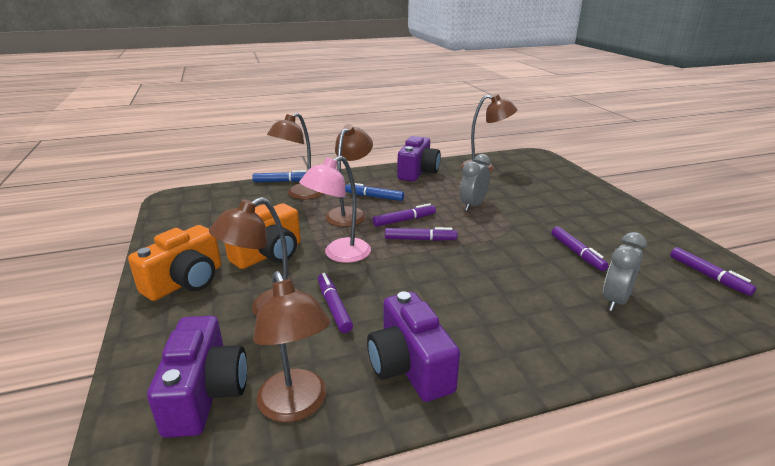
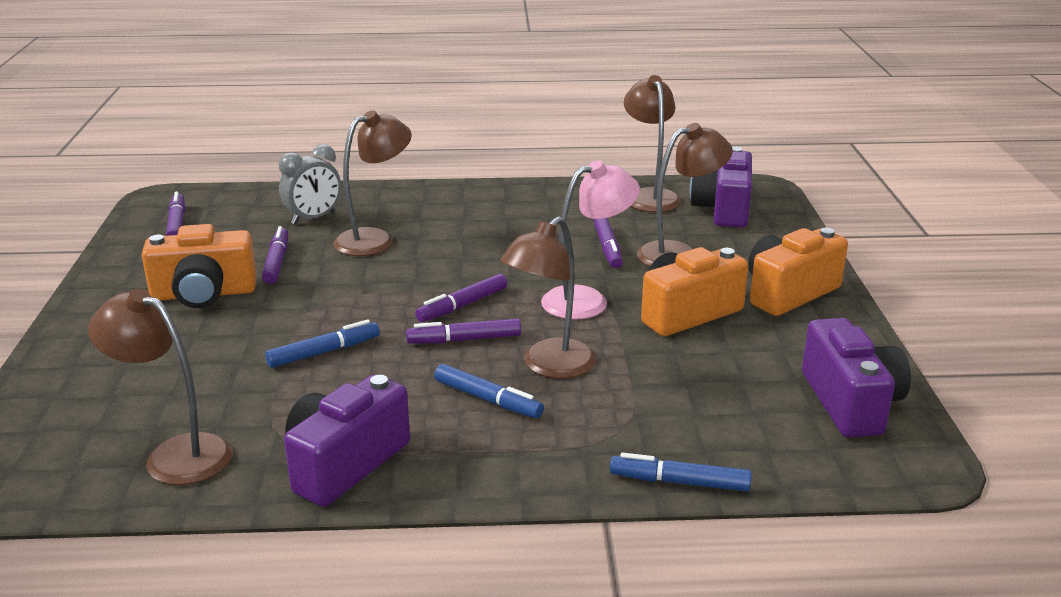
camera: 165 degrees left, 0 degrees up
(300, 195) = (637, 429): brown lamp -> brown lamp (375, 239)
(409, 366) = (552, 203): purple camera -> purple camera (850, 403)
(420, 239) = (462, 305): purple marker -> purple marker turned 60 degrees counterclockwise
(472, 205) = (324, 352): grey clock -> blue marker
(584, 225) = (203, 294): none -> orange camera

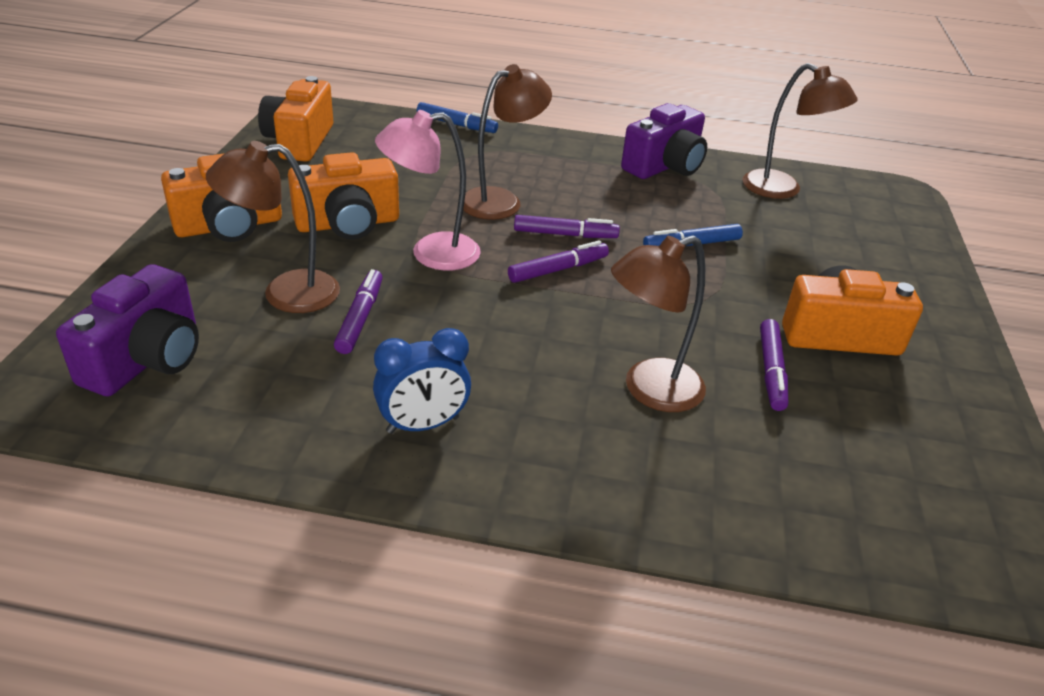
camera: 170 degrees left, 10 degrees up
(177, 224) = (954, 486): purple marker -> none
(313, 218) = (744, 457): grey clock -> none
(488, 399) = (559, 186): blue marker -> none
(523, 206) = (423, 425): none -> blue clock
(649, 196) = (219, 410): brown lamp -> none
(850, 403) = (300, 141): purple camera -> orange camera

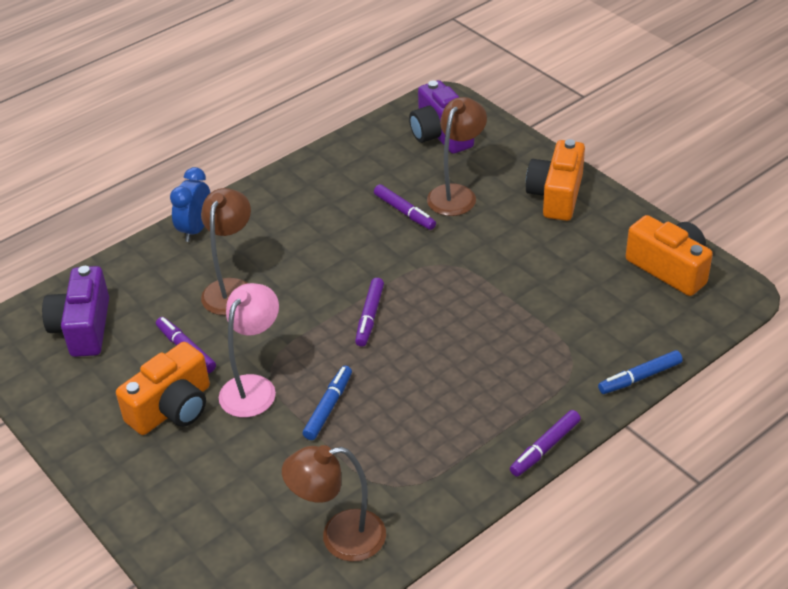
camera: 135 degrees right, 5 degrees up
(348, 224) = (515, 246): orange camera -> none
(423, 425) = (299, 199): blue clock -> blue clock (196, 229)
(431, 253) = (443, 268): pink lamp -> pink lamp (254, 387)
(501, 200) = (482, 336): brown lamp -> none
(565, 234) = (406, 345): purple marker -> purple marker (545, 448)
(664, 166) = (450, 479): purple camera -> purple camera (83, 328)

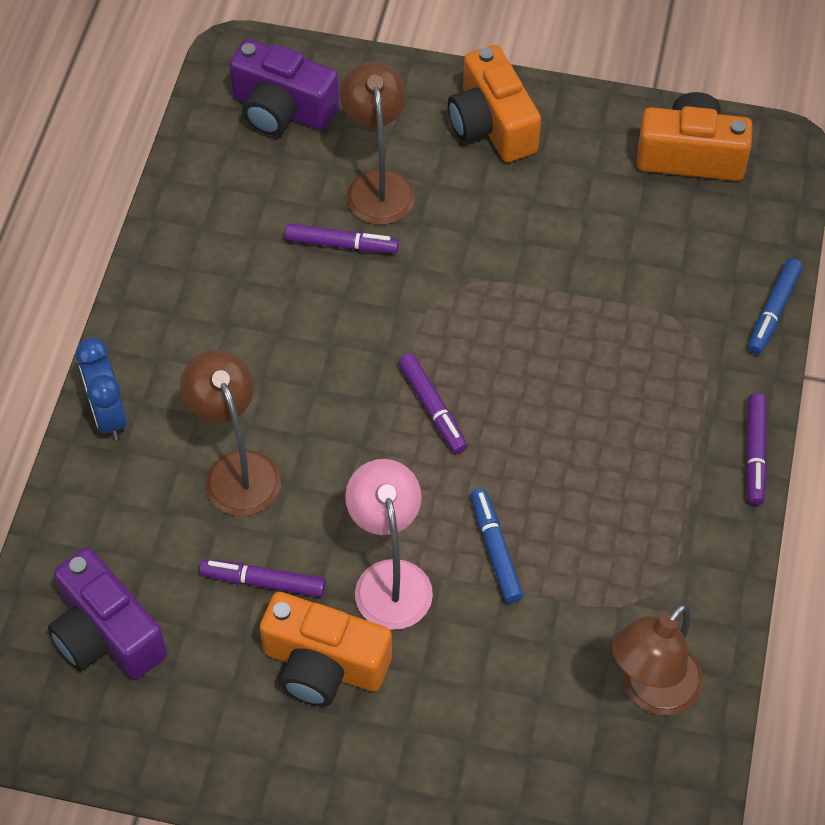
camera: 40 degrees left, 15 degrees up
(172, 408) = (324, 665): orange camera -> orange camera turned 105 degrees clockwise

